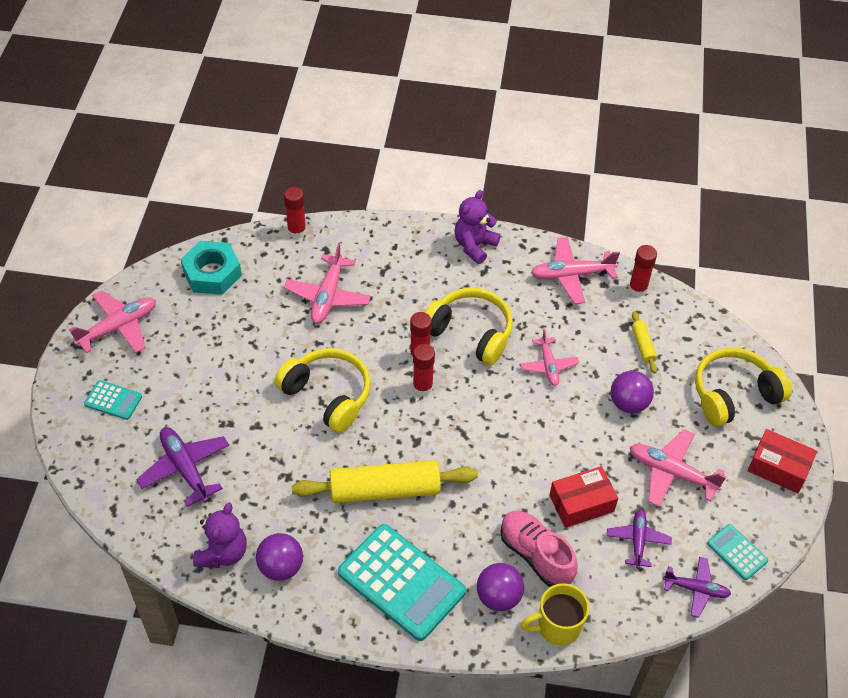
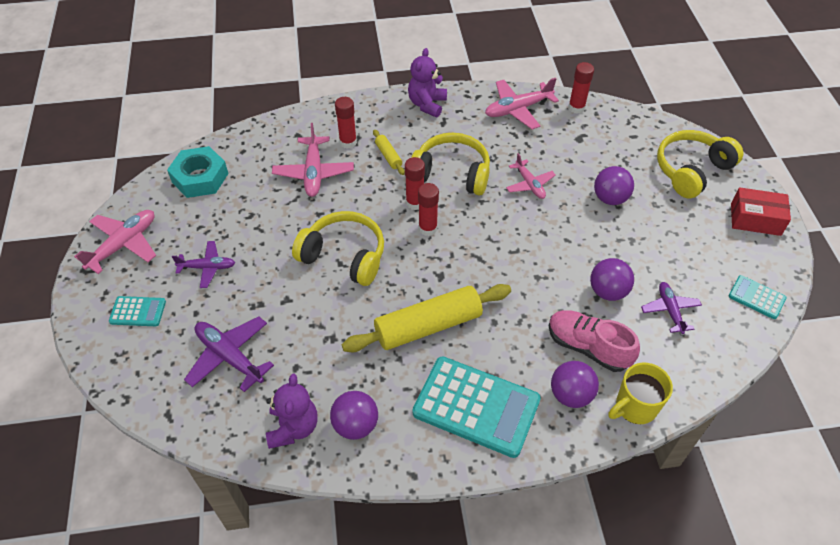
camera: 15 degrees left, 0 degrees up
(297, 231) = (267, 126): red glue stick -> red glue stick (348, 142)
(581, 503) = (607, 291): red box -> purple ball
(643, 345) = (600, 150): yellow rolling pin -> yellow rolling pin (388, 156)
(671, 473) = (671, 246): pink plane -> none
(696, 589) = (738, 338): purple plane -> purple plane (207, 267)

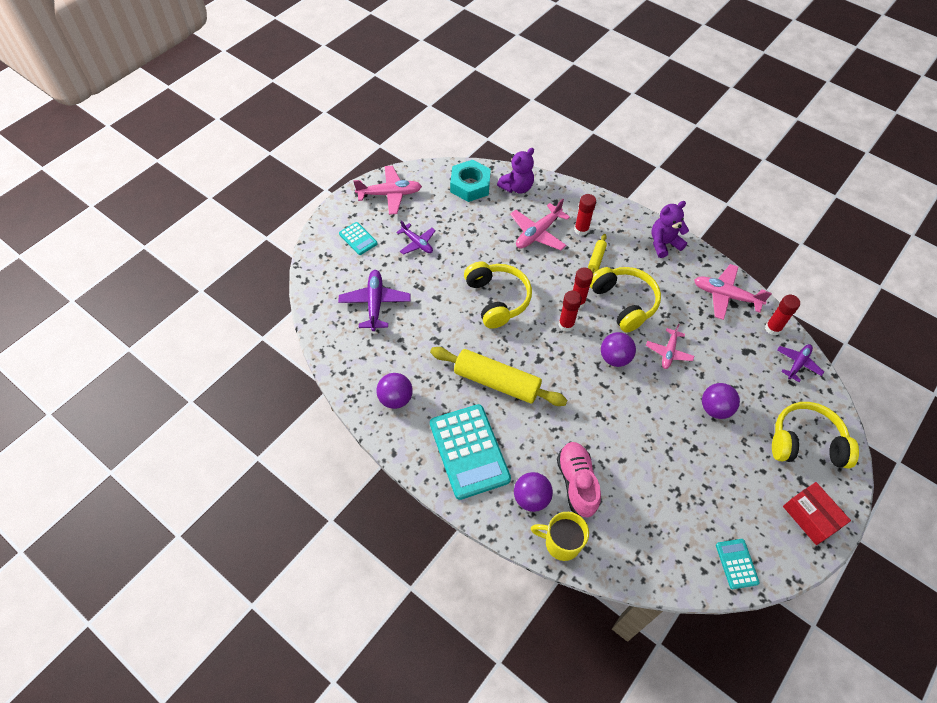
camera: 45 degrees right, 5 degrees up
(293, 427) = (364, 370): purple teddy bear -> purple teddy bear (517, 187)
(607, 291) = (634, 463): purple ball -> purple ball (614, 358)
(670, 310) = (661, 513): purple plane -> purple plane (797, 364)

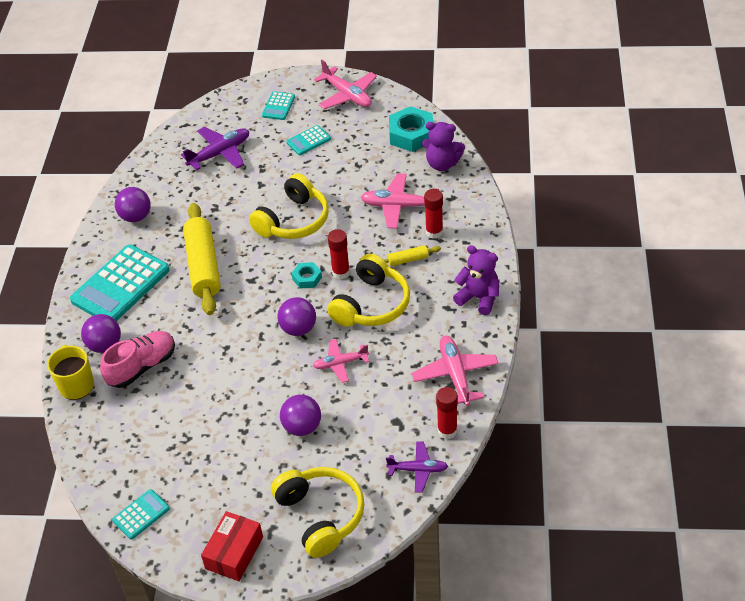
camera: 60 degrees right, 10 degrees down
(417, 243) = (308, 141): purple plane -> turquoise calculator
(566, 325) = (307, 278): red glue stick -> turquoise nut

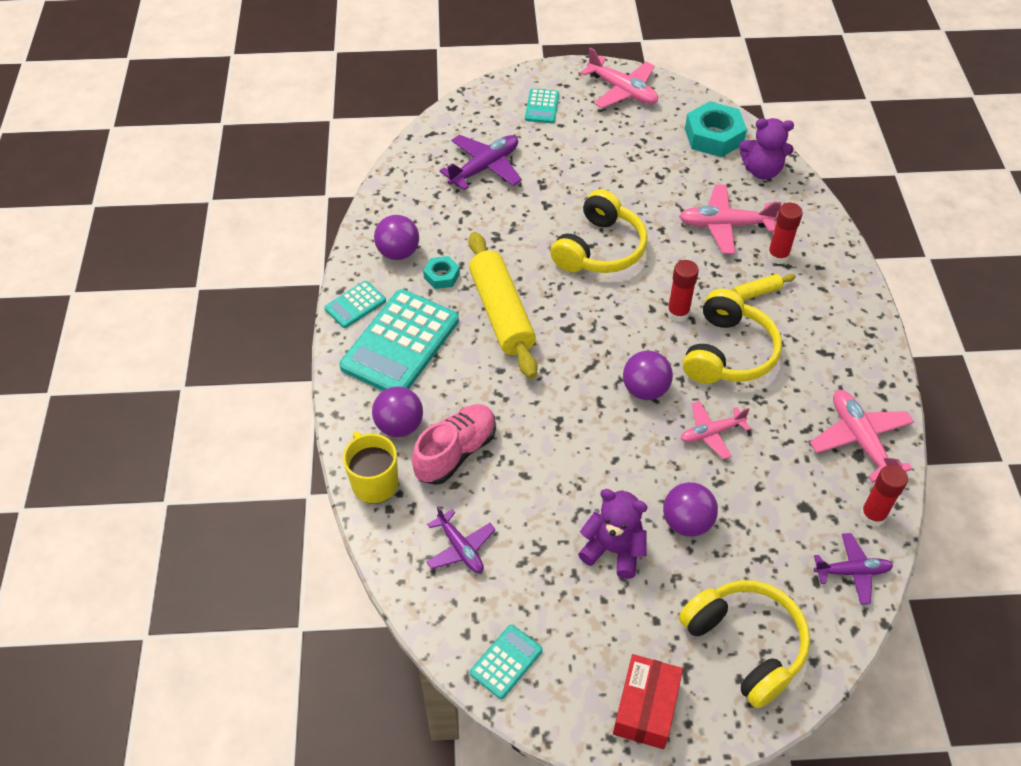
camera: 10 degrees left, 5 degrees up
(128, 434) = (460, 548): none -> purple plane
(307, 278) = (637, 322): turquoise nut -> turquoise nut (441, 276)
(308, 141) = (590, 148): turquoise calculator -> turquoise calculator (355, 305)
(479, 298) = (857, 337): purple teddy bear -> purple teddy bear (613, 550)

